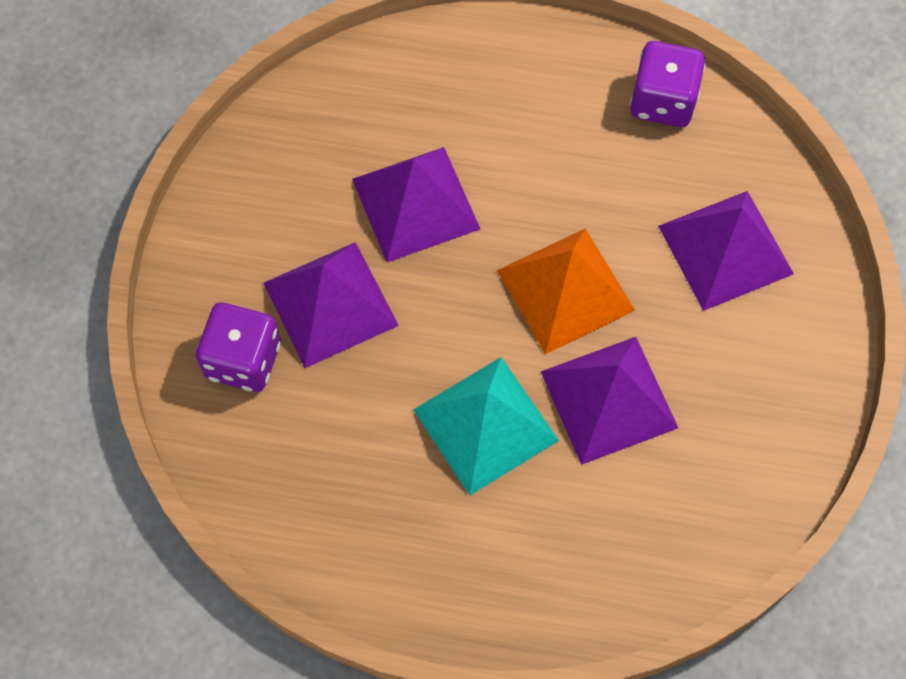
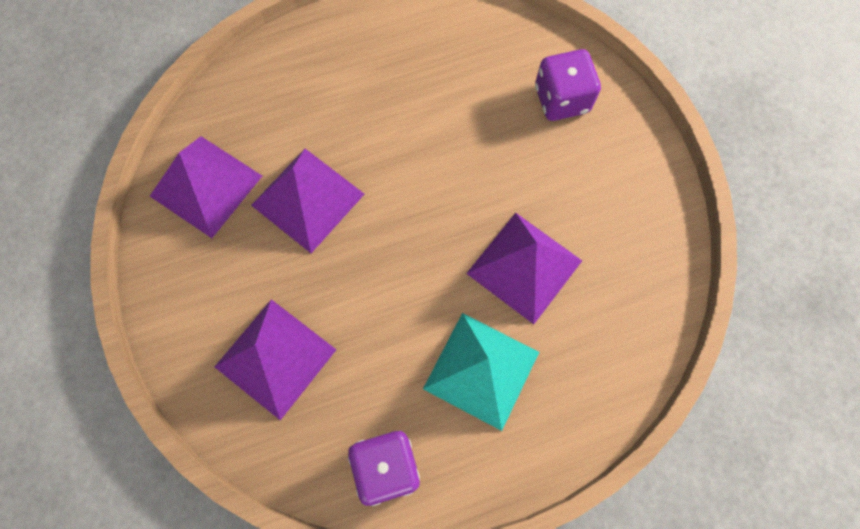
camera: 150 degrees right, 5 degrees up
(330, 304) = (532, 164): purple pyramid -> purple pyramid (206, 186)
(485, 424) = (381, 141): turquoise pyramid -> turquoise pyramid (481, 370)
(565, 290) = (379, 260): orange pyramid -> none

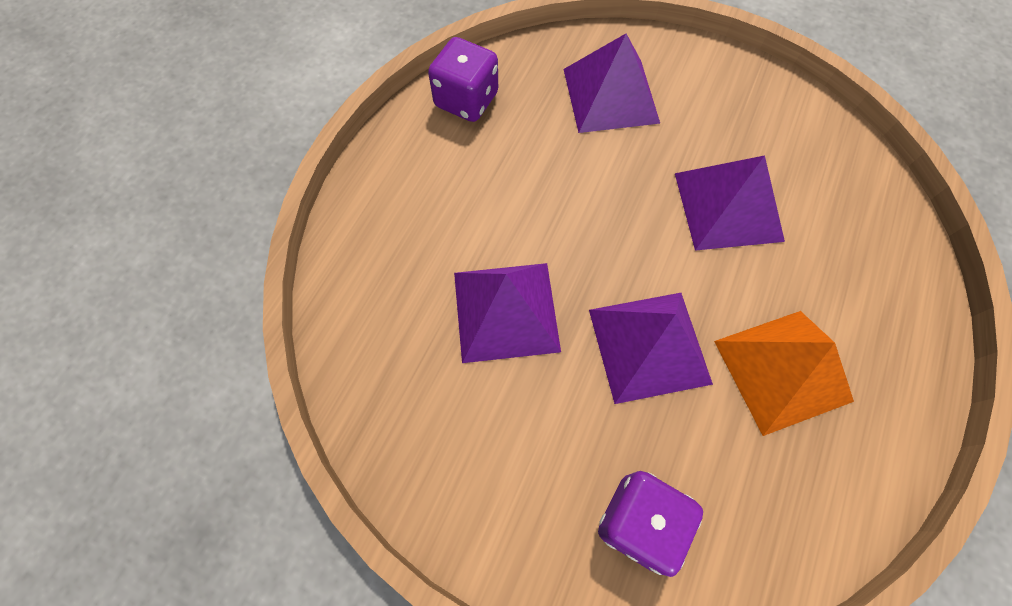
camera: 135 degrees right, 5 degrees down
(206, 186) = (806, 149): purple pyramid -> purple pyramid (649, 345)
(402, 92) = (782, 370): none -> orange pyramid
(481, 370) = (462, 206): turquoise pyramid -> none

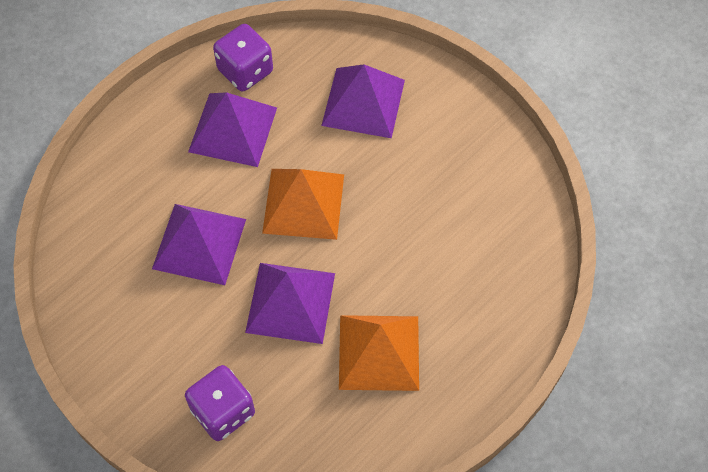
camera: 20 degrees right, 5 degrees down
(603, 223) = (303, 203): none -> orange pyramid
(728, 206) = (408, 222): purple pyramid -> purple pyramid (233, 129)

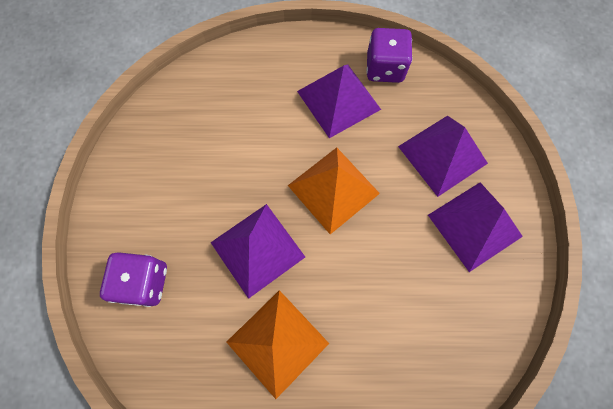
camera: 45 degrees right, 10 degrees up
(199, 244) = (243, 157): purple pyramid -> purple pyramid (474, 225)

